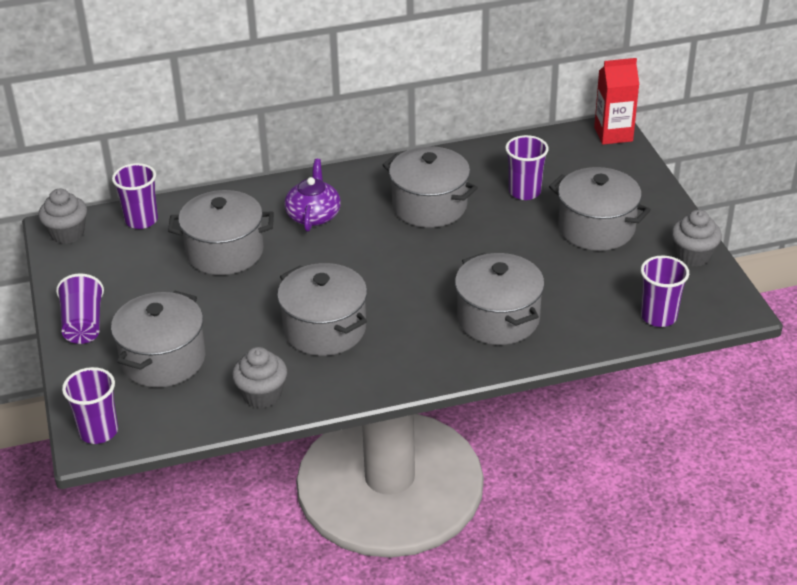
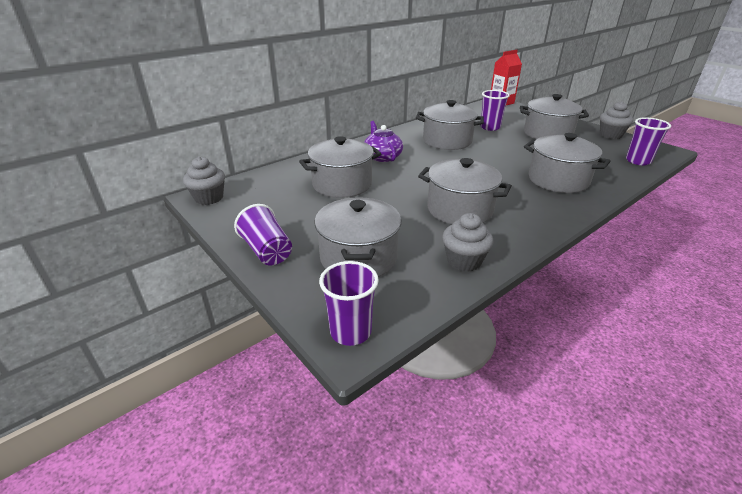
camera: 25 degrees left, 5 degrees down
(141, 220) = (264, 180): purple cup -> none

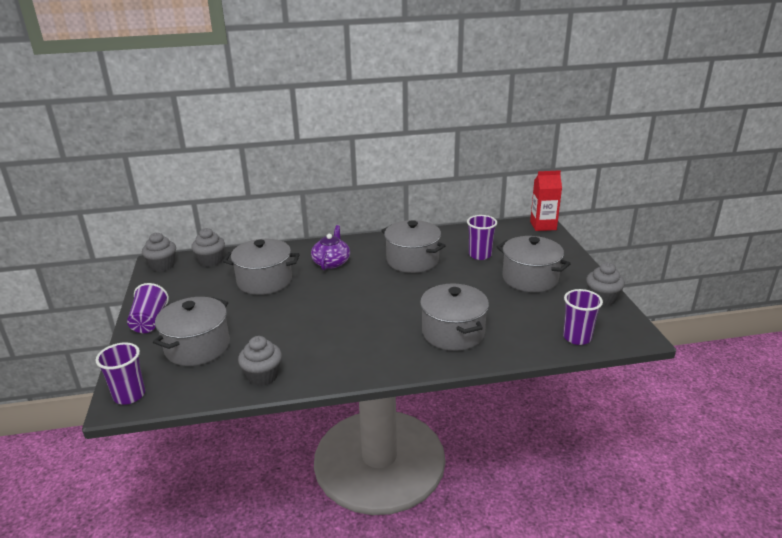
camera: 30 degrees right, 5 degrees down
(260, 182) = (211, 261): none -> grey cupcake
(459, 209) = (322, 333): grey pot -> none

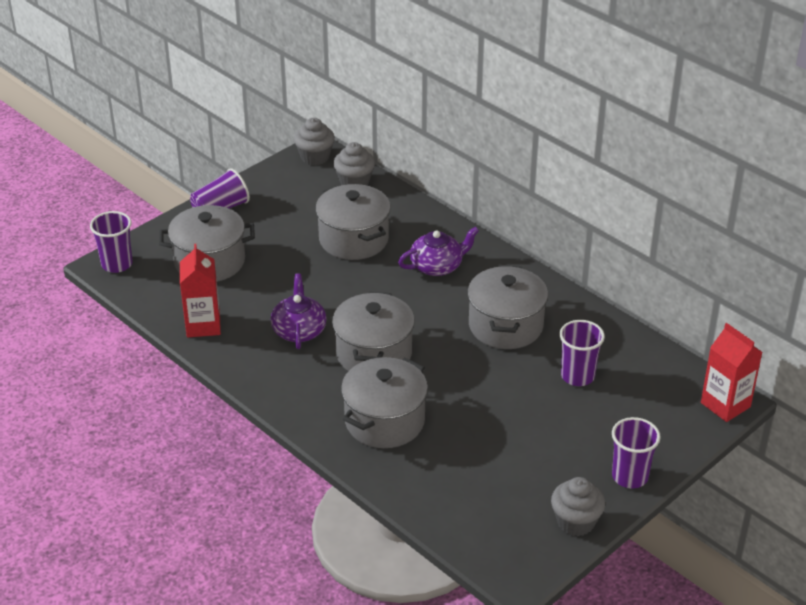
camera: 55 degrees right, 10 degrees up
(262, 376) = (203, 325): grey cupcake -> red carton
(324, 334) = (299, 330): none -> purple teapot
(530, 278) = (562, 441): grey pot -> grey pot (374, 353)
(577, 337) = (464, 524): purple cup -> purple cup (630, 476)

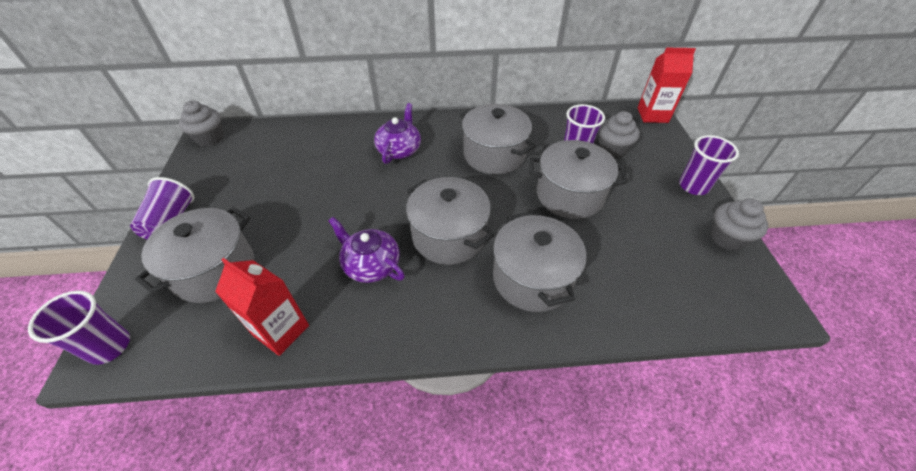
camera: 50 degrees left, 10 degrees up
(353, 239) = (317, 171): grey pot -> grey pot (569, 195)
(354, 182) = (264, 136): grey cupcake -> grey cupcake (612, 149)

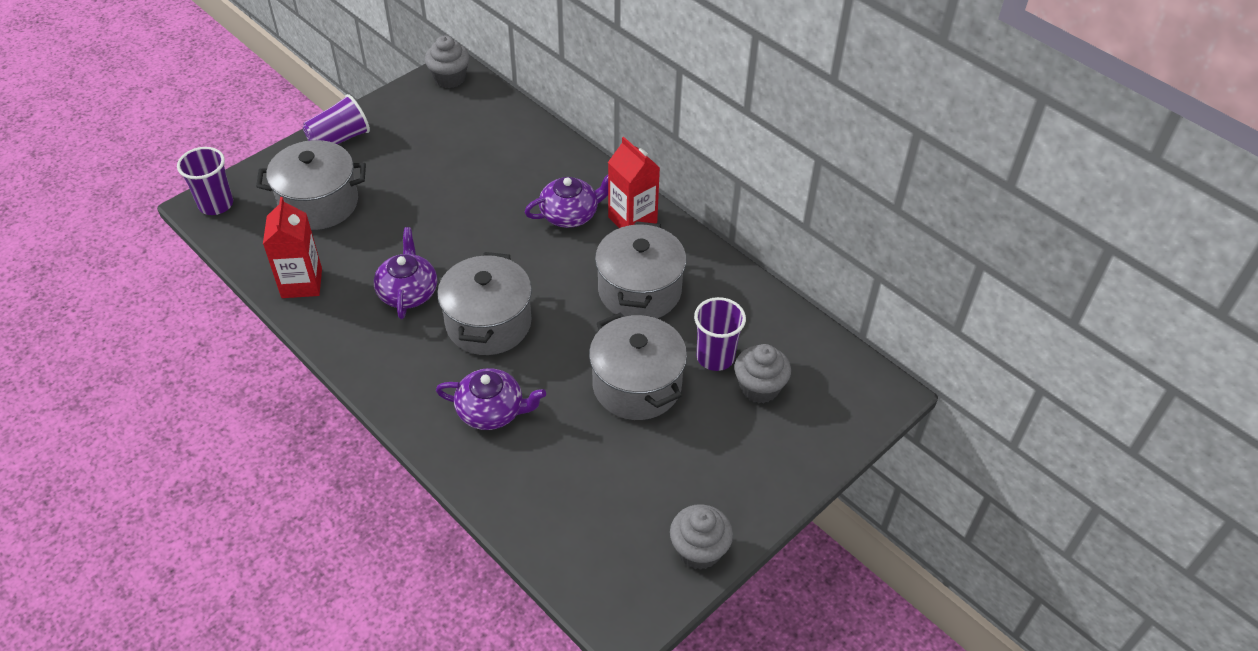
camera: 50 degrees right, 0 degrees up
(532, 278) = (492, 411): grey pot -> purple teapot
(652, 115) = (880, 398): red carton -> red carton (632, 220)
(693, 186) = (765, 490): purple cup -> none

